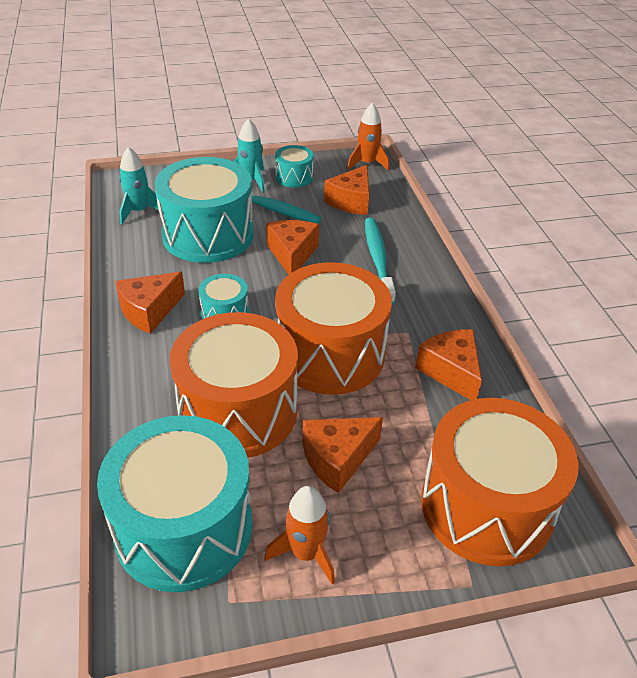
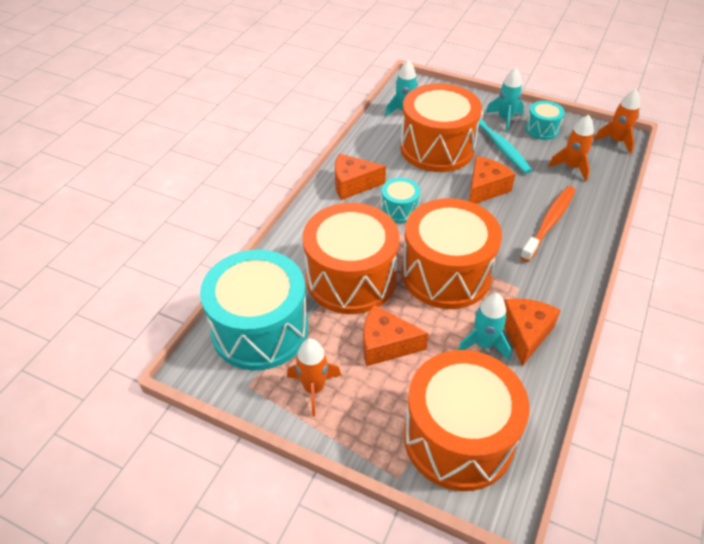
camera: 40 degrees right, 5 degrees up
(208, 235) = (437, 148): turquoise drum -> orange drum
(351, 201) = (571, 167): orange cheese -> orange rocket
(378, 259) = (549, 222): turquoise toothbrush -> orange toothbrush
(426, 402) = (483, 344): none -> turquoise rocket

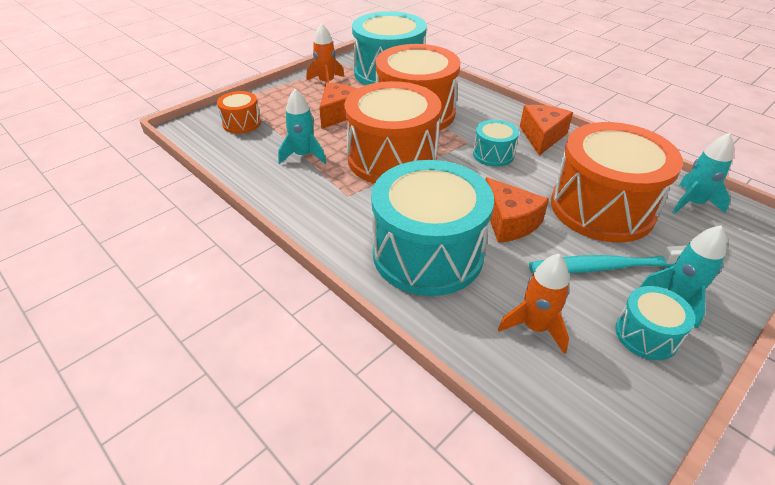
camera: 110 degrees right, 5 degrees down
(458, 438) = (242, 123): orange drum -> orange drum, size x0.46
(525, 333) = (295, 180): orange cheese -> none
(549, 222) = (427, 254): orange toothbrush -> turquoise drum
(616, 141) = (602, 434): orange rocket -> none

